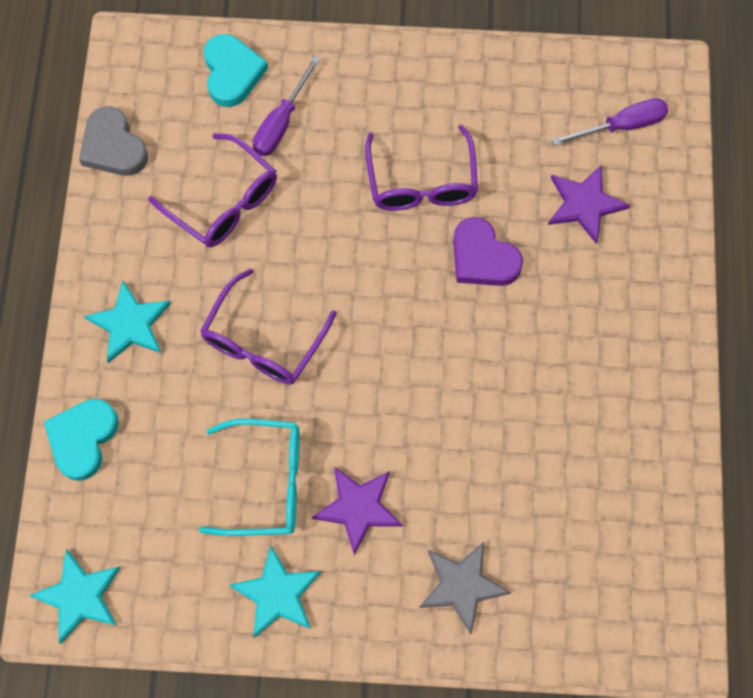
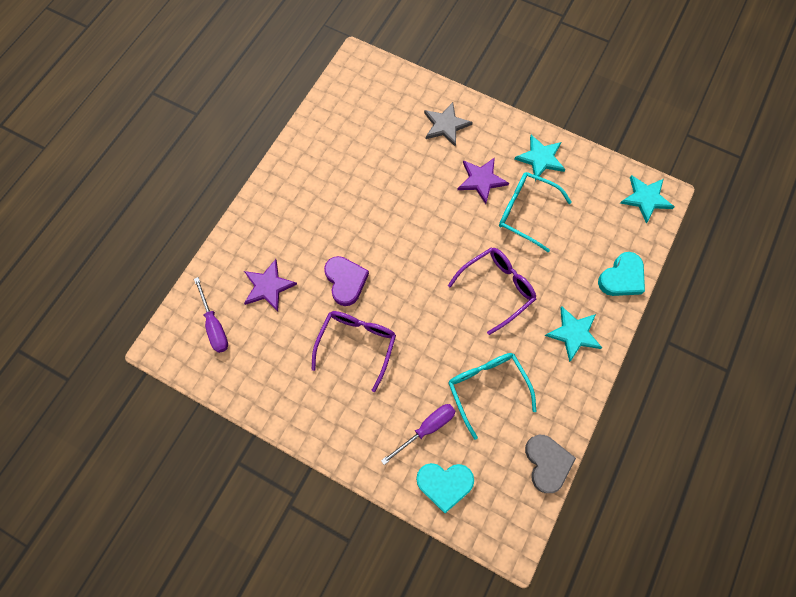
camera: 155 degrees left, 0 degrees up
(224, 202) = (487, 387): purple glasses -> turquoise glasses
(232, 73) = (444, 484): turquoise heart -> turquoise heart turned 105 degrees counterclockwise
(621, 126) = (214, 325): purple screwdriver -> purple screwdriver turned 120 degrees counterclockwise

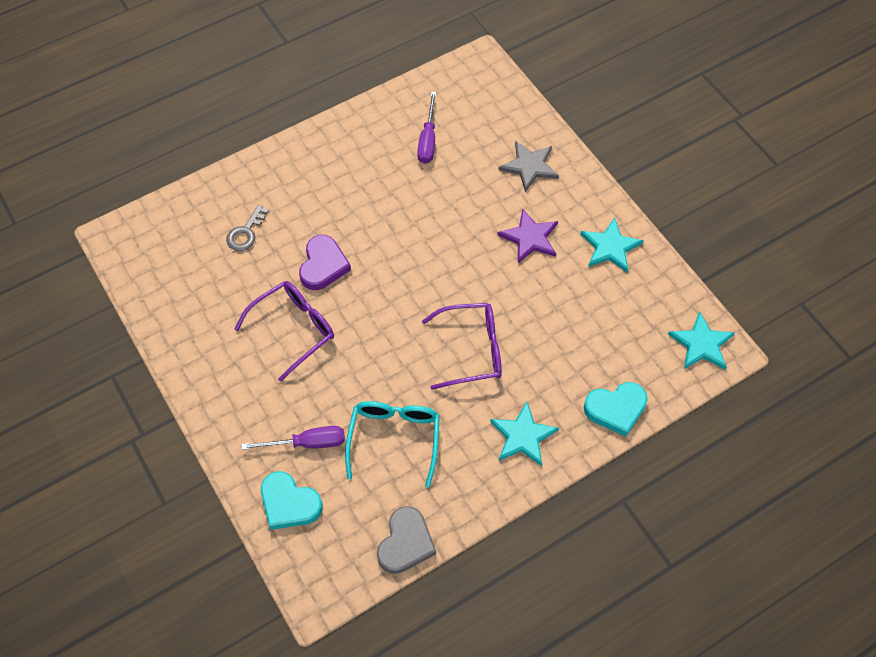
camera: 30 degrees right, 10 degrees down
(214, 325) = (173, 242): purple screwdriver -> purple screwdriver (428, 140)
(268, 286) = (246, 233): purple star -> grey key
(525, 212) = (555, 292): turquoise glasses -> none

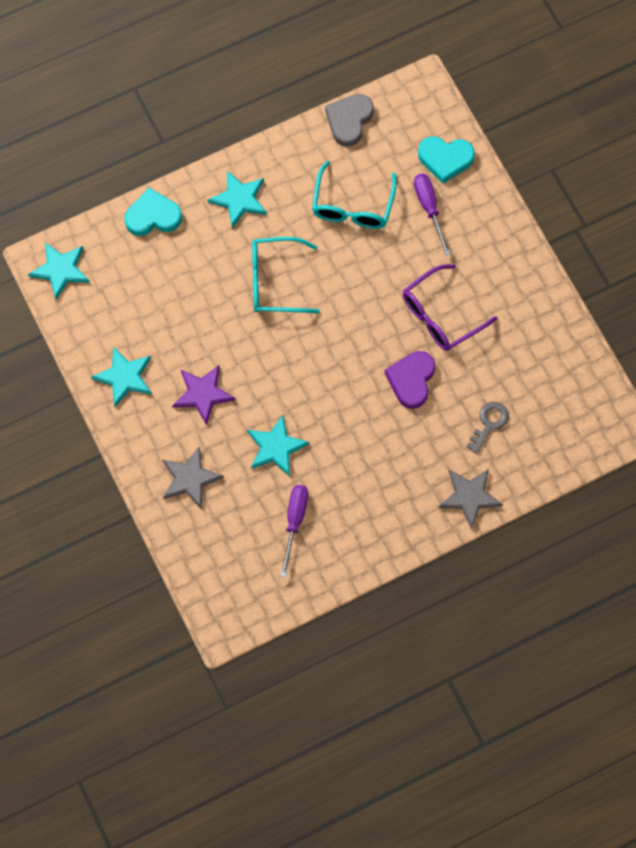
camera: 175 degrees left, 10 degrees up
(266, 171) = (469, 496): none -> grey star
(289, 503) = (445, 159): turquoise heart -> turquoise heart turned 150 degrees clockwise
(307, 443) = (429, 208): purple screwdriver -> purple screwdriver turned 75 degrees clockwise
(452, 197) = (276, 447): none -> turquoise star
(472, 350) = (275, 281): purple glasses -> turquoise glasses

